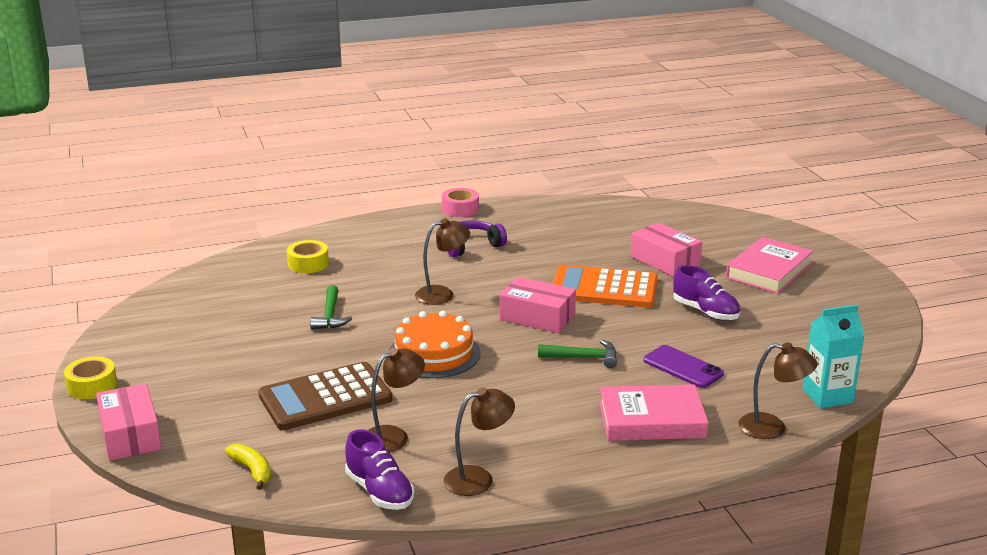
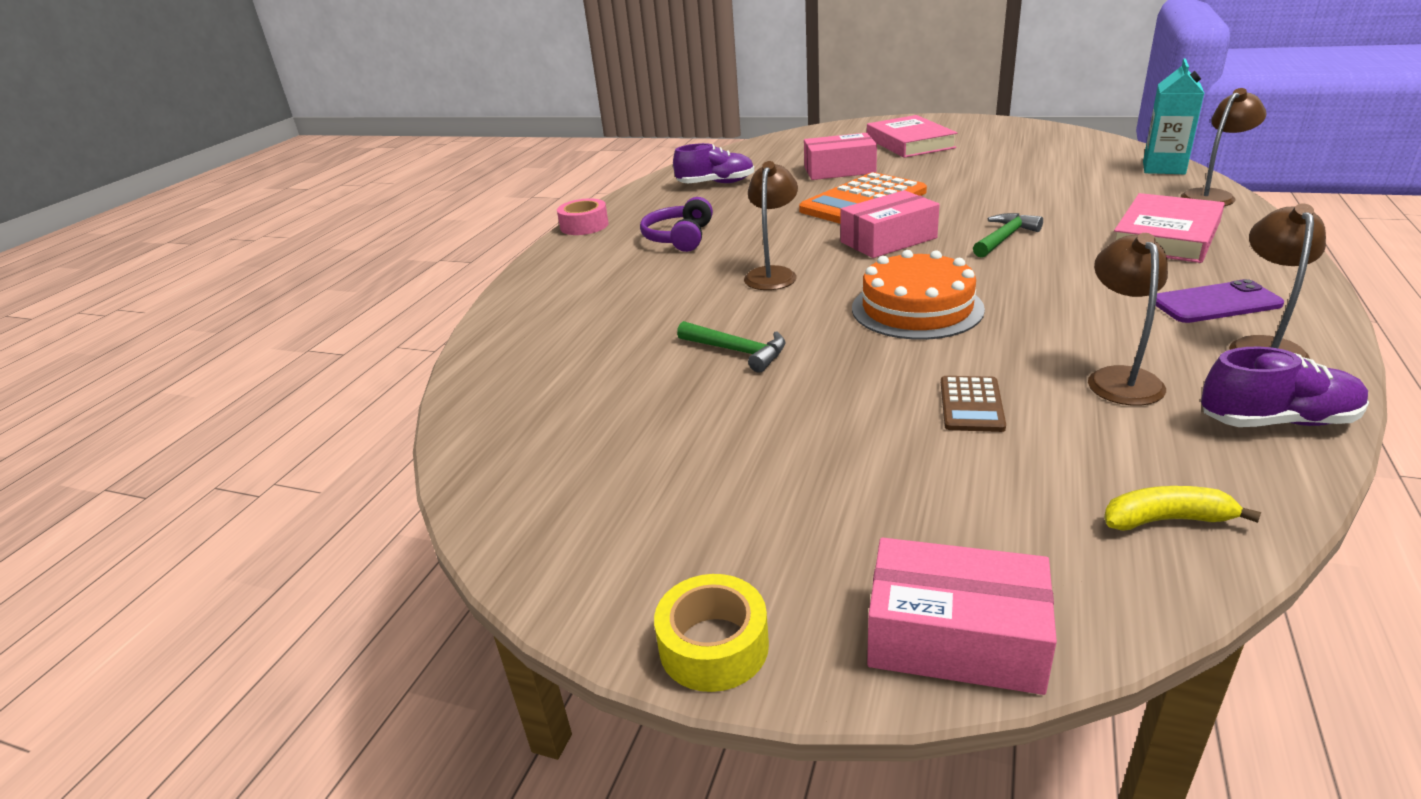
camera: 50 degrees left, 5 degrees up
(308, 264) = (570, 336): yellow tape -> none
(325, 397) = (971, 405): brown calculator -> brown calculator, size x0.48
(683, 367) = (1064, 204): purple phone -> purple phone (1215, 303)
(705, 312) = (961, 176): purple shoe -> purple shoe (716, 183)

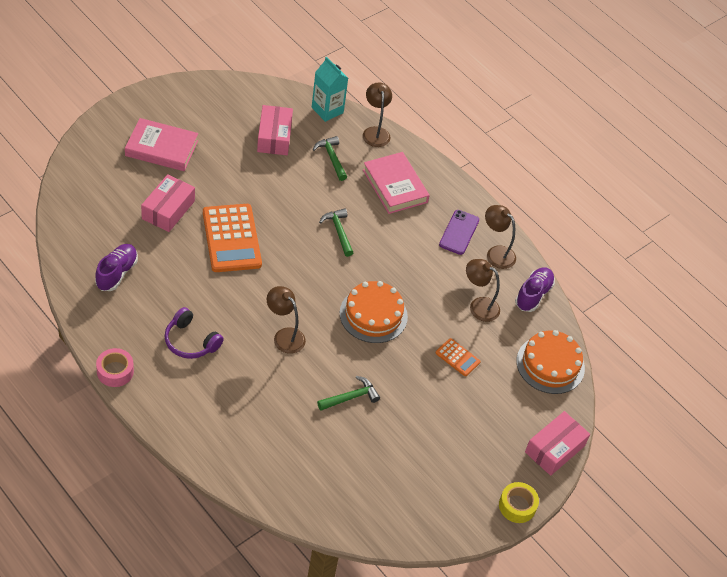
camera: 70 degrees left, 20 degrees up
(888, 240) = (294, 269): pink box -> pink box (274, 137)
(971, 405) = (457, 357): brown calculator -> orange calculator
(1103, 194) = (331, 158): none -> green hammer
(1166, 519) = (550, 364): yellow banana -> orange cake

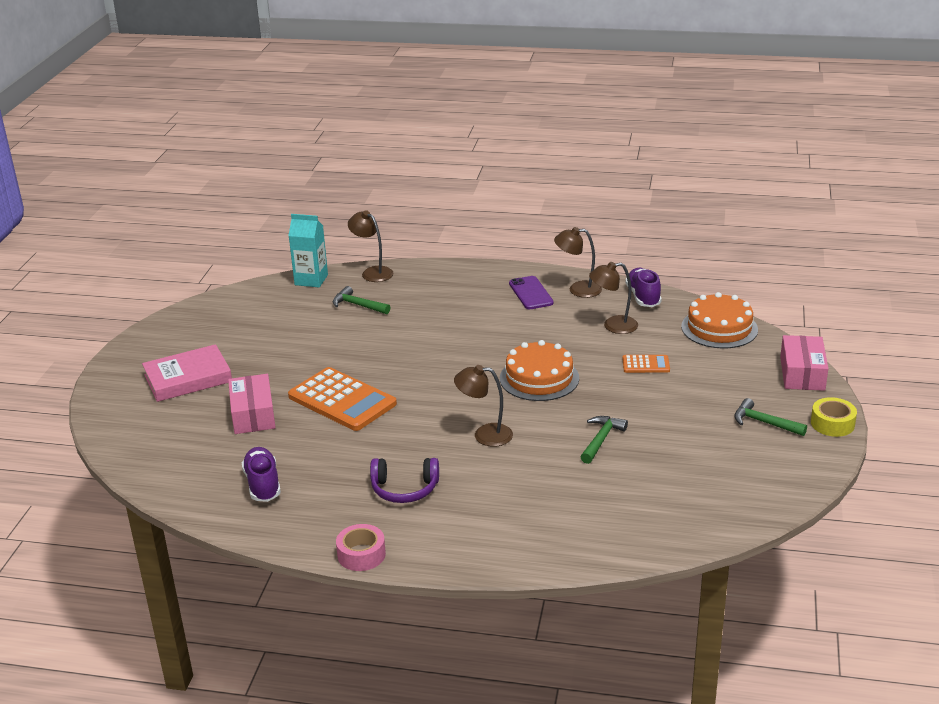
camera: 30 degrees left, 20 degrees down
(274, 137) = (287, 318): pink box -> none
(338, 231) = (432, 345): green hammer -> green hammer (764, 423)
(395, 186) = (437, 294): pink book -> none

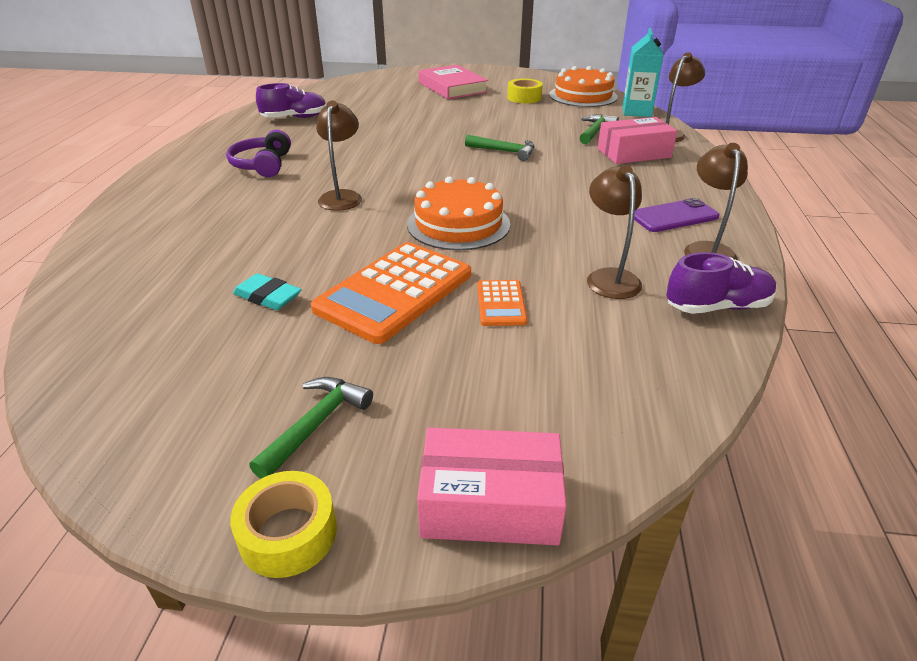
camera: 85 degrees right, 5 degrees up
(245, 335) = (524, 98): none -> yellow tape
(253, 414) = (397, 108): pink box -> pink box (633, 153)
(342, 400) = (416, 135): orange calculator -> orange calculator (394, 292)
(361, 554) = (177, 154): pink tape -> none
(601, 440) = (312, 264): green hammer -> green hammer (504, 151)
(645, 454) = (268, 297): none -> turquoise eraser
(719, 328) = (644, 390): orange cake -> orange cake (583, 96)

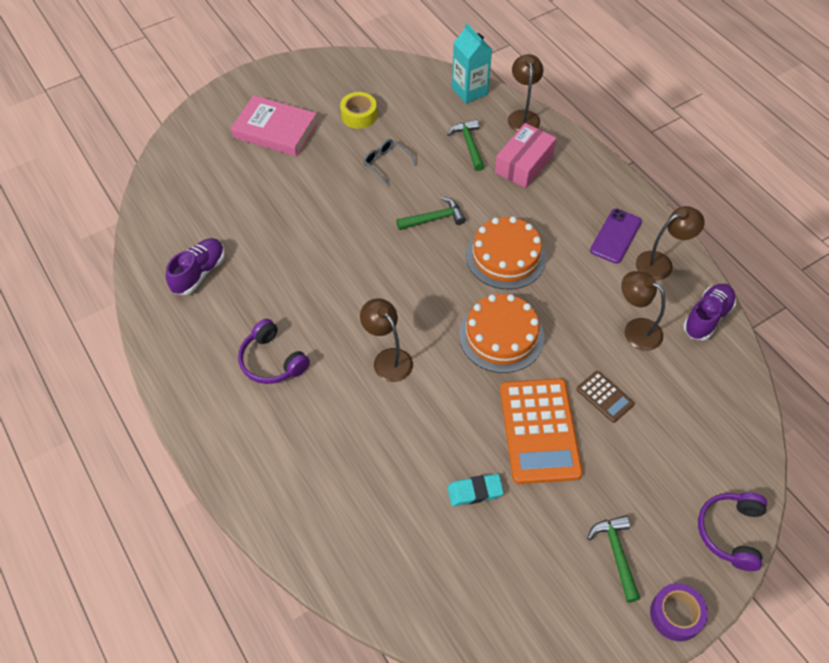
camera: 40 degrees left, 20 degrees up
(288, 534) = (676, 615): yellow tape -> purple tape
(490, 503) = (730, 532): pink box -> purple headphones
(501, 303) = (604, 397): orange calculator -> brown calculator
(509, 119) = (386, 164): none -> grey glasses
(583, 96) = (403, 84): orange cake -> orange cake (506, 256)
(706, 250) = (661, 263): brown lamp -> brown lamp turned 105 degrees clockwise

